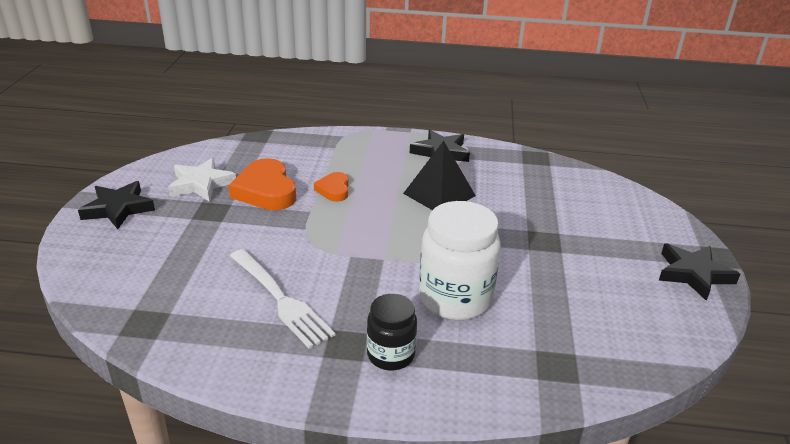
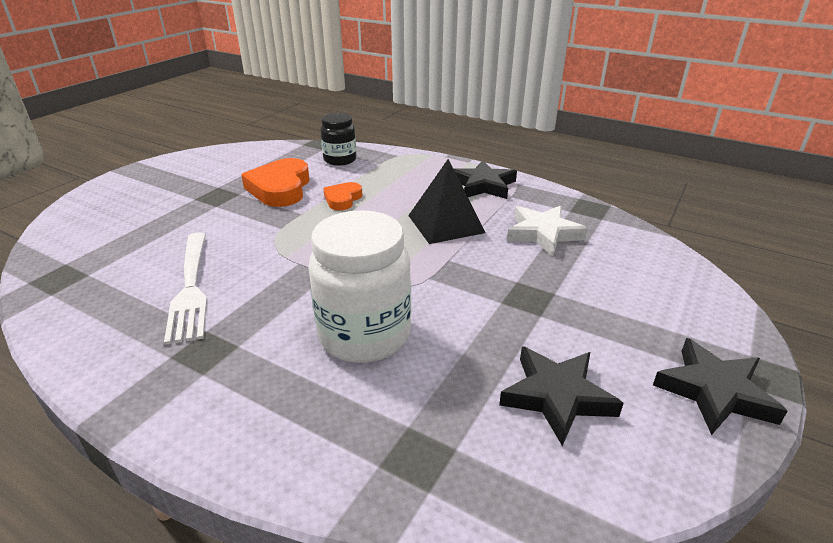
camera: 25 degrees right, 0 degrees up
(118, 209) = (147, 180): black star -> black star (557, 396)
(201, 184) = (232, 173): white star -> white star (543, 233)
(390, 355) = (236, 377): black jar -> black jar (340, 160)

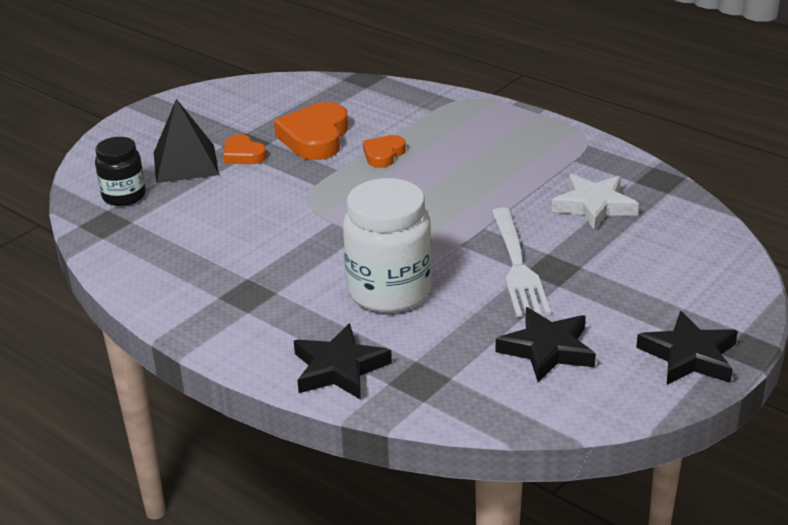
camera: 10 degrees right, 0 degrees up
(191, 288) = (230, 240): white fork -> white fork (517, 266)
(213, 205) = (243, 154): none -> orange heart
(340, 160) = (385, 103): black jar -> black jar (124, 196)
(445, 224) = (491, 189): black pyramid -> black pyramid (185, 163)
(483, 185) = (546, 145): black star -> black star (339, 368)

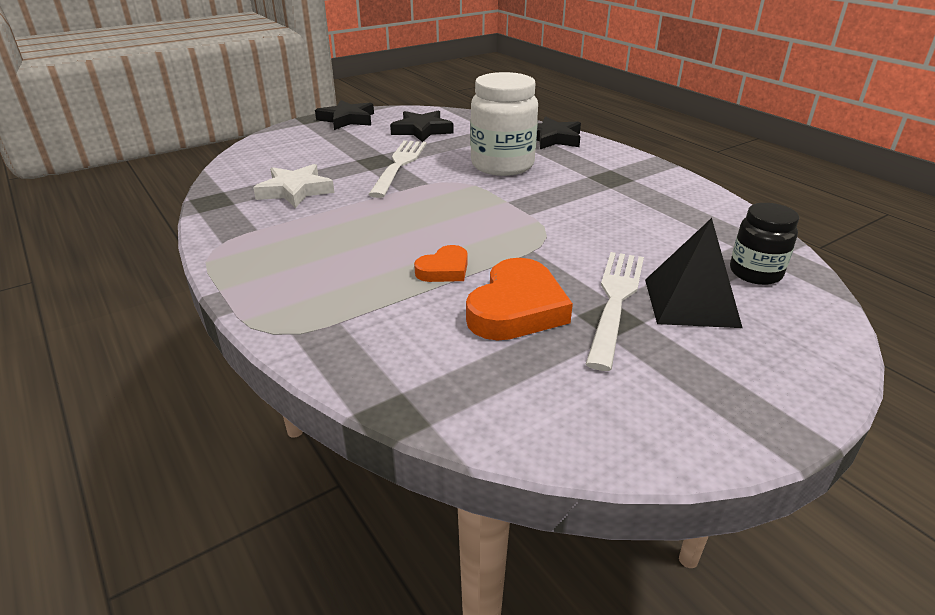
camera: 165 degrees left, 0 degrees up
(243, 154) = (615, 301): orange heart -> white fork

